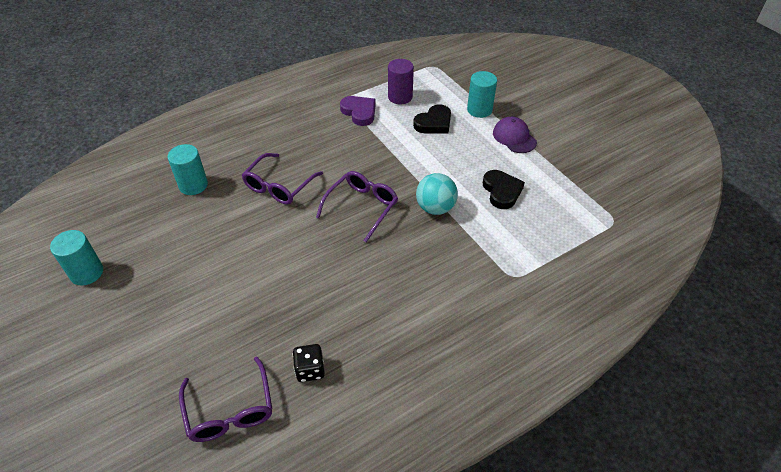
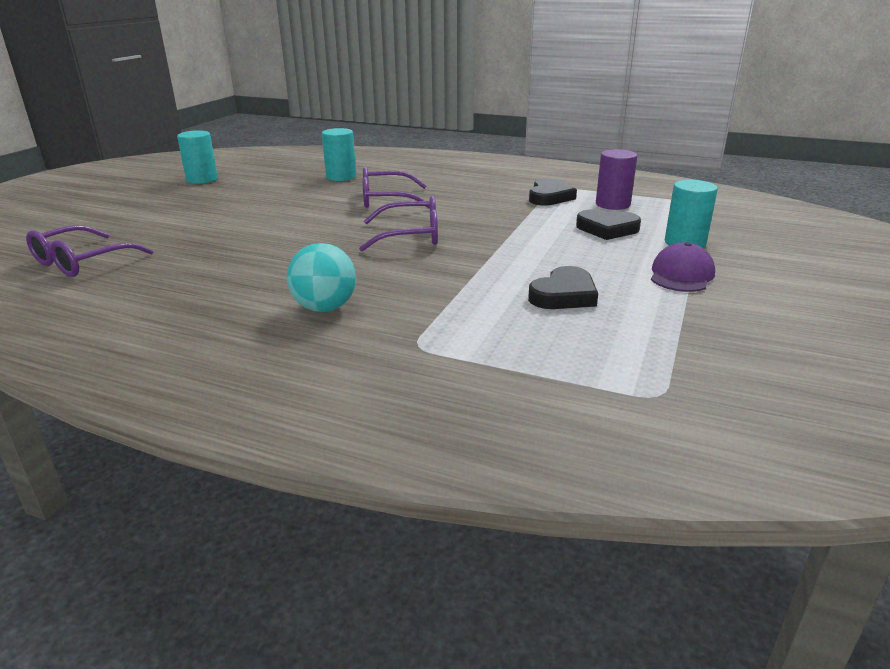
camera: 55 degrees right, 20 degrees down
(310, 370) = (154, 278): black dice -> none
(359, 112) = (549, 197): purple heart -> black heart
(435, 208) = (468, 268): turquoise ball -> turquoise ball (325, 308)

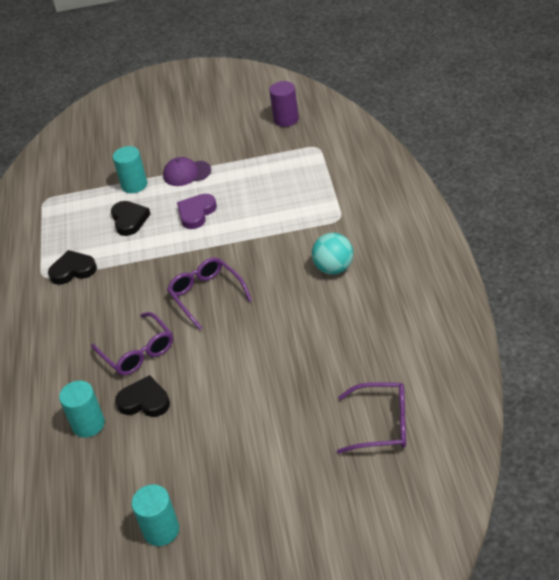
camera: 115 degrees left, 15 degrees up
(564, 295) = (246, 199): black heart -> black heart (144, 401)
(573, 261) = (196, 213): none -> purple heart
(612, 204) = (73, 235): purple cylinder -> purple cylinder (286, 119)

